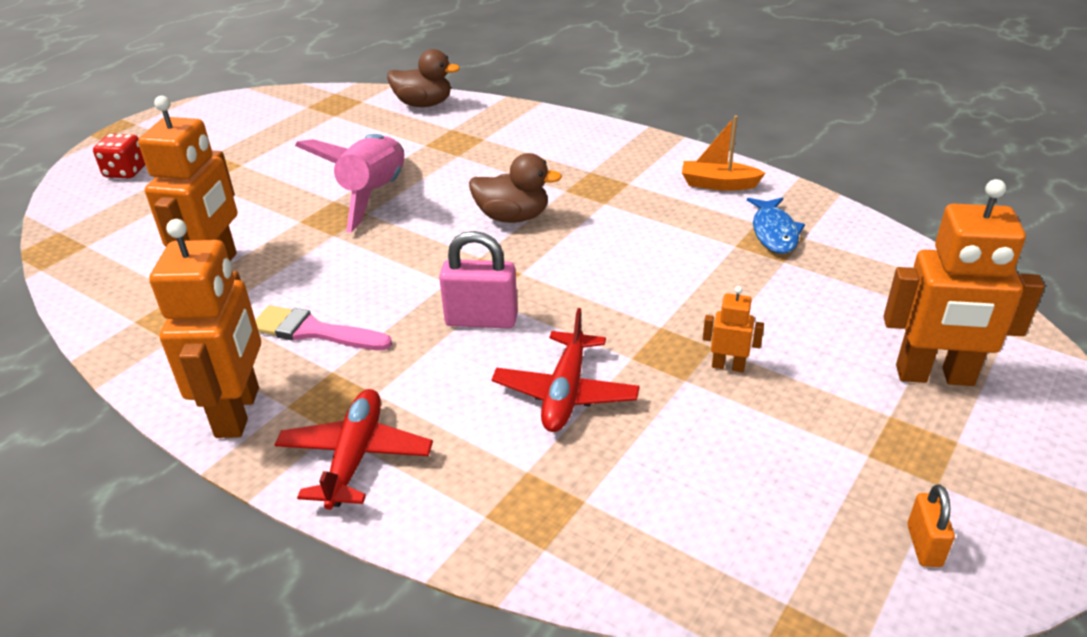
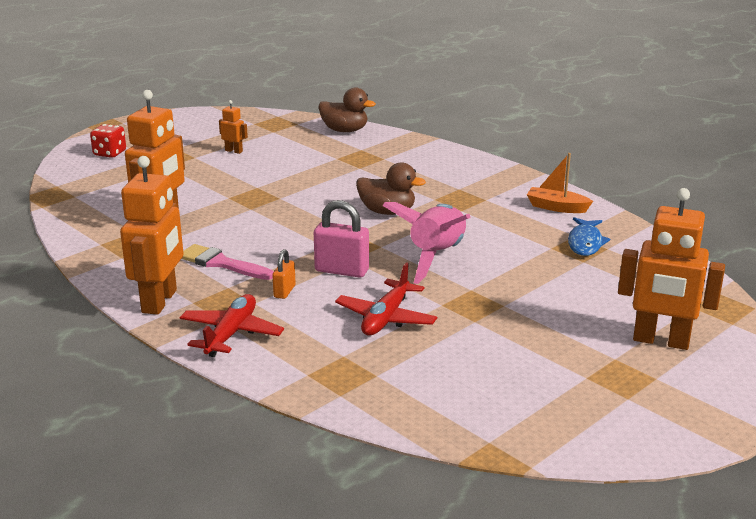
camera: 10 degrees right, 10 degrees down
(374, 195) = (288, 187): pink rocket -> pink rocket (437, 256)
(728, 366) = (510, 317): orange robot -> orange robot (234, 151)
(924, 545) = (599, 427): orange padlock -> orange padlock (284, 291)

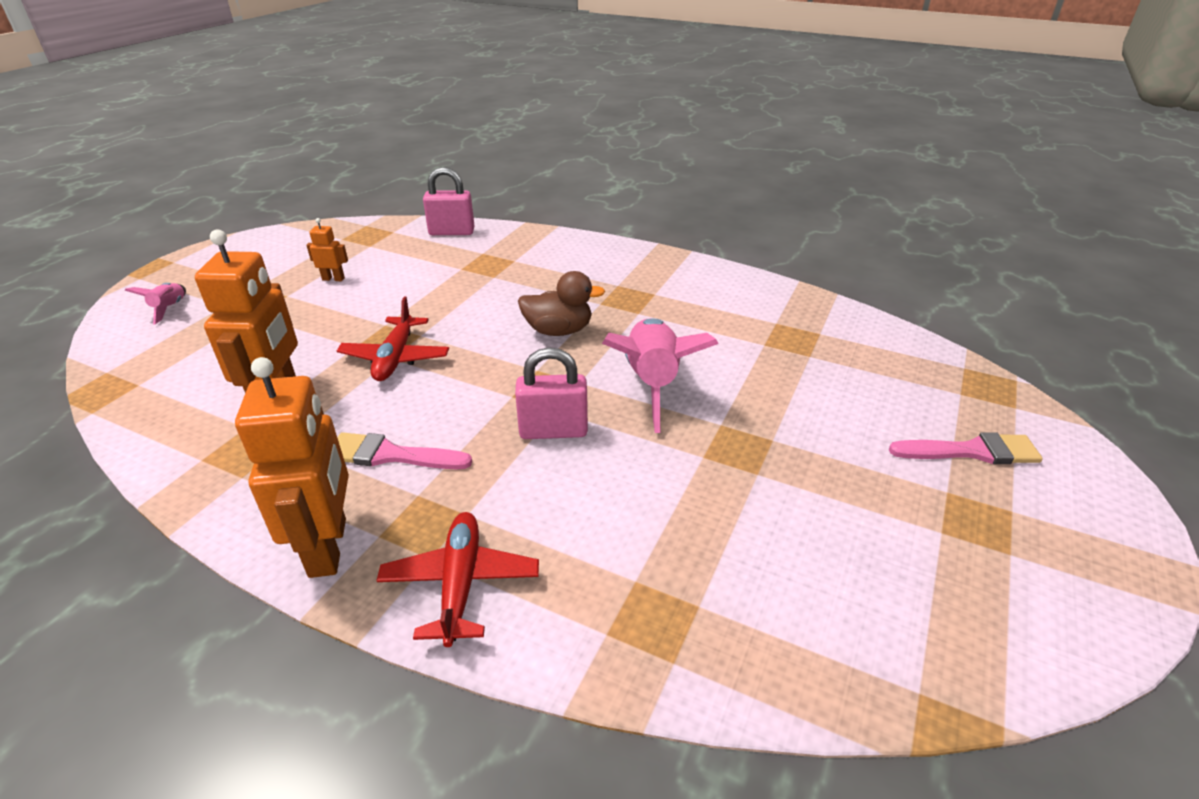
camera: 20 degrees left, 10 degrees up
(110, 153) = (170, 308): red dice -> pink rocket
(284, 291) = (498, 483): orange padlock -> none
(345, 130) = (451, 232): brown duck -> pink padlock
(386, 318) = (651, 497): red plane -> red plane (395, 358)
(556, 207) = (733, 290): orange boat -> none
(585, 243) = (793, 330): blue fish -> none
(661, 341) = (971, 451): orange robot -> pink brush

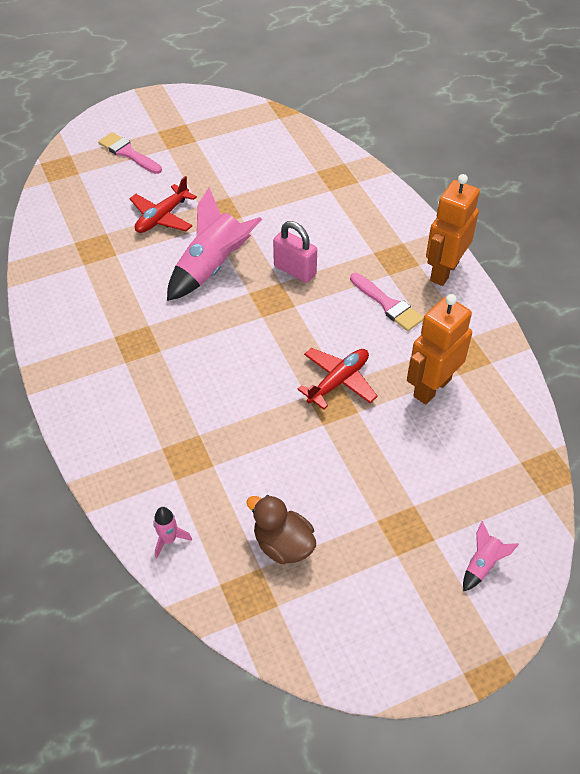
camera: 140 degrees left, 15 degrees up
(333, 279) = (326, 522): orange robot -> none
(451, 232) = (169, 540): pink padlock -> pink rocket
(460, 583) = (397, 226): red plane -> red plane (162, 217)
(558, 331) = (216, 341): brown duck -> brown duck (283, 544)

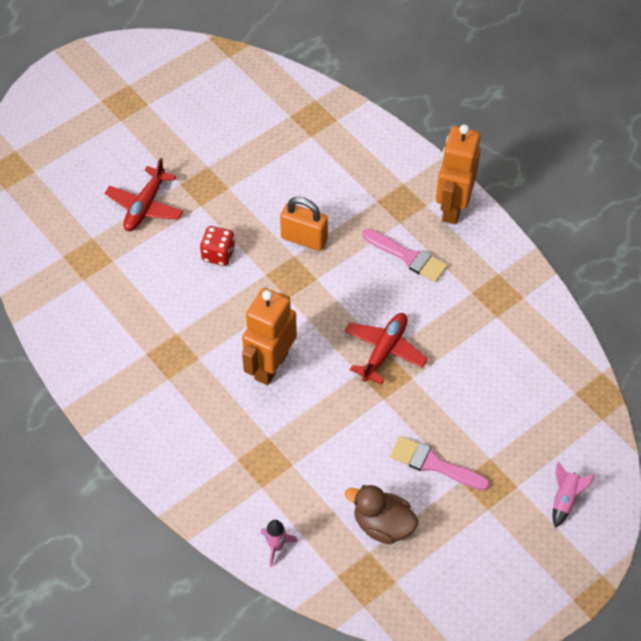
camera: 15 degrees left, 5 degrees up
(128, 153) = (79, 135): pink brush -> pink brush (434, 464)
(212, 267) = (218, 254): pink rocket -> red dice
(295, 270) = (304, 239): pink padlock -> orange padlock
(431, 387) = (474, 336): orange robot -> orange robot (271, 365)

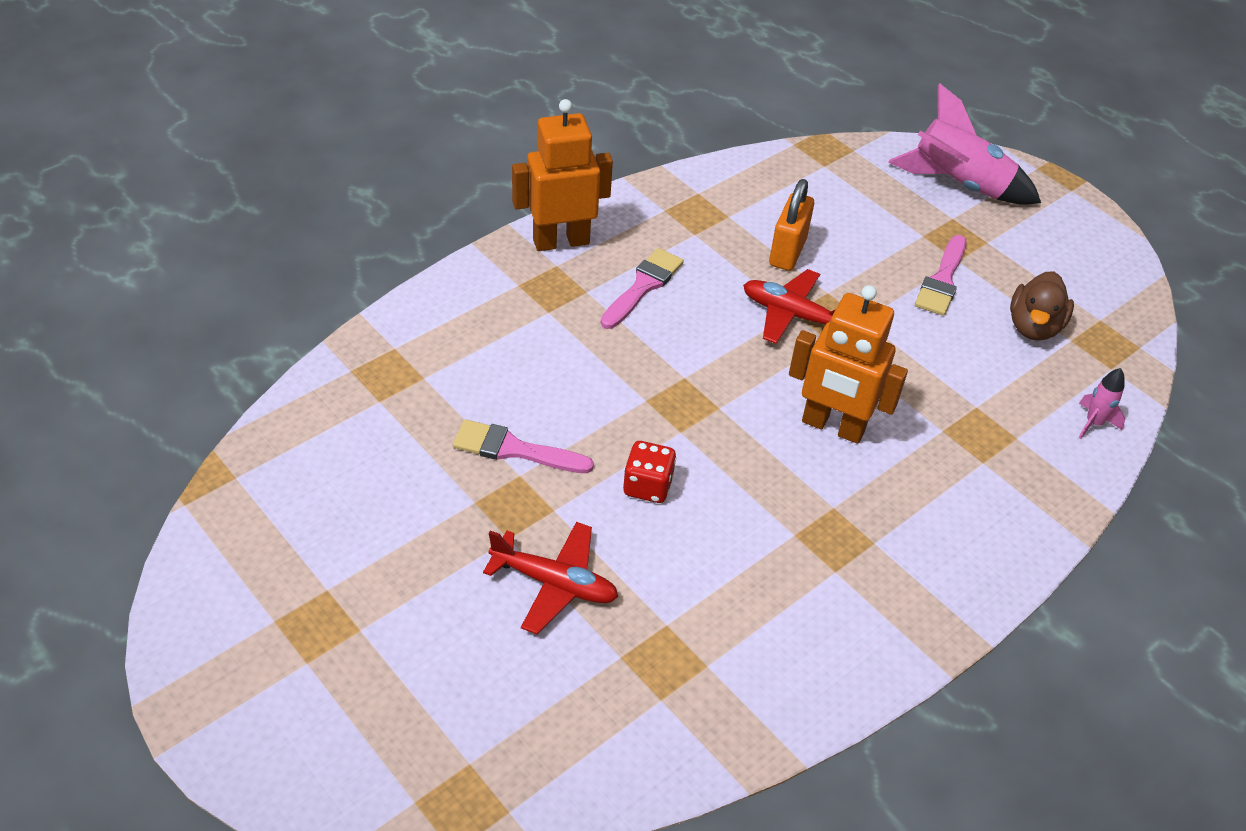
camera: 95 degrees left, 10 degrees down
(249, 184) = (514, 449): none -> pink brush
(304, 239) = (616, 388): orange padlock -> orange padlock (787, 252)
(453, 207) = (561, 241): orange robot -> orange robot turned 150 degrees clockwise
(565, 499) = (958, 185): pink rocket -> pink rocket, size x2.15

